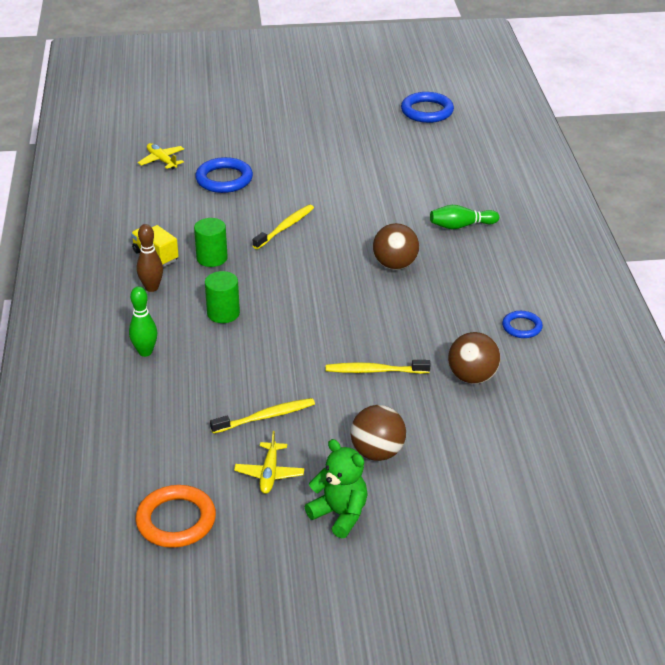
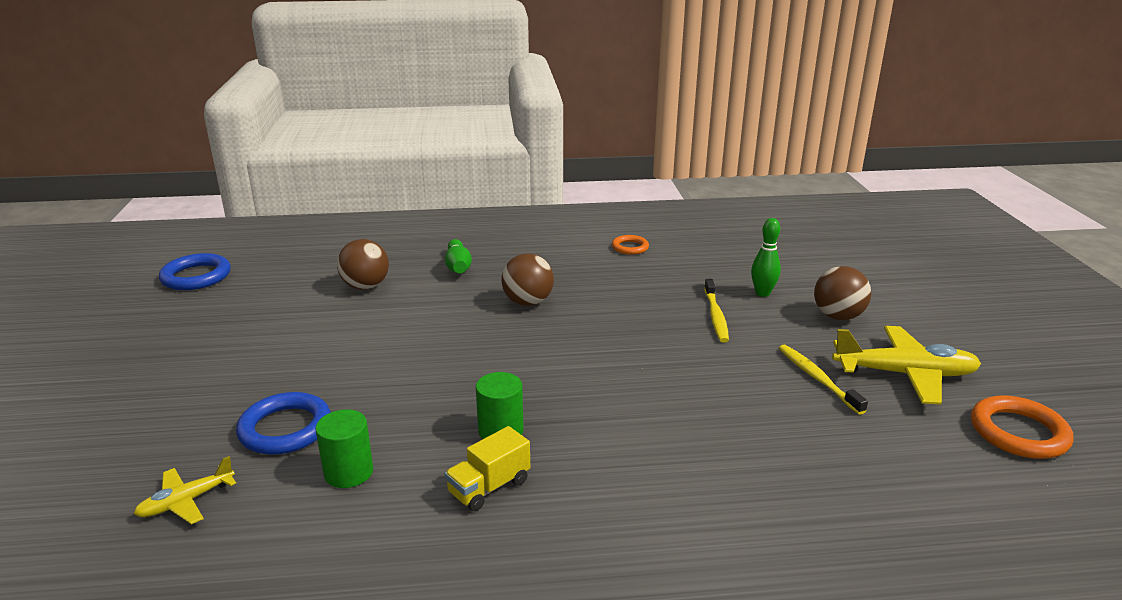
camera: 90 degrees left, 10 degrees down
(145, 352) = (729, 479): green bowling pin -> green bowling pin (762, 293)
(152, 288) = (574, 485): brown bowling pin -> none
(223, 313) = (630, 415): green cylinder -> green cylinder (348, 472)
(269, 473) = (905, 374): yellow plane -> yellow plane, size x1.84
(285, 227) = (435, 372): yellow toothbrush -> none
(340, 514) = (934, 335): green teddy bear -> none
(472, 377) = (710, 271): brown ball -> brown ball (365, 286)
(522, 327) = (630, 247): blue ring -> orange ring

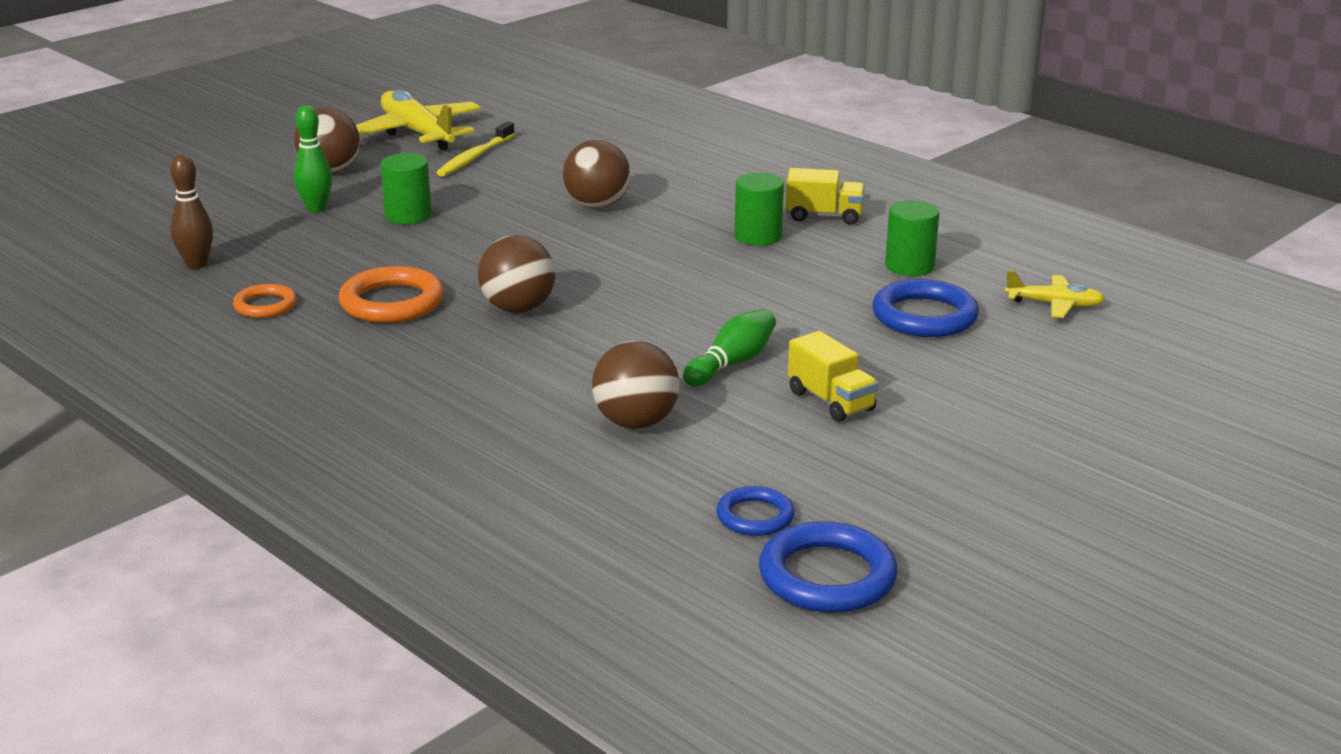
camera: 130 degrees left, 0 degrees up
(254, 280) = (755, 516): none -> blue ring
(281, 341) = (831, 401): none -> yellow truck
(458, 266) = (485, 389): green bowling pin -> green bowling pin (732, 363)
(651, 389) = (597, 205): none -> brown ball
(708, 245) = (196, 264): none -> brown bowling pin
(715, 316) = (408, 215): yellow toothbrush -> green cylinder
(1018, 432) = (459, 96): orange ring -> orange ring (392, 302)

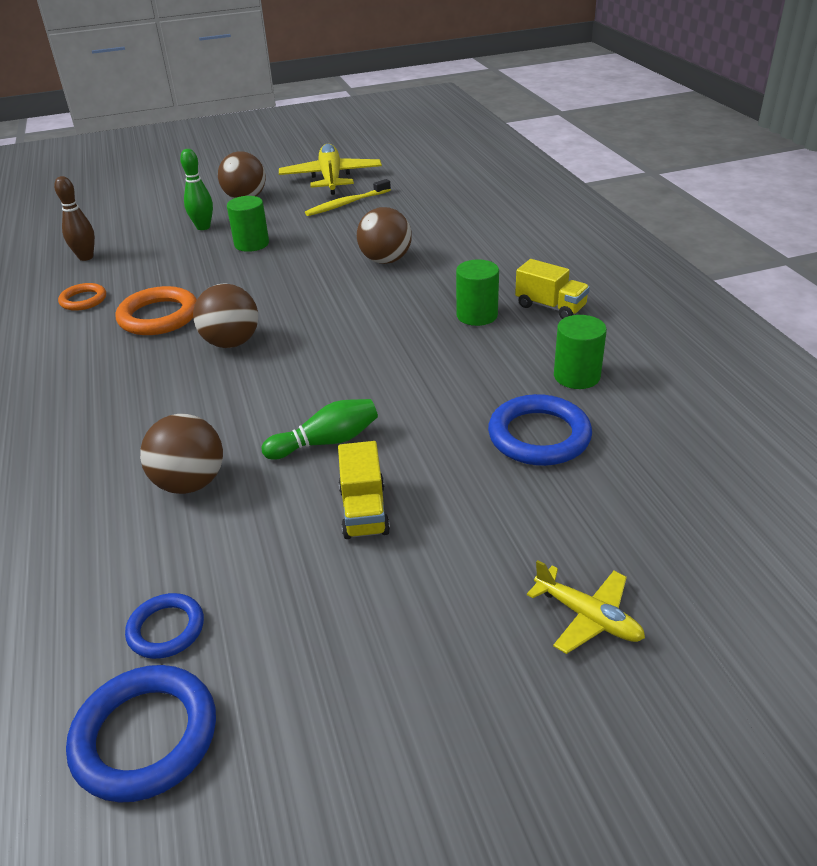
camera: 30 degrees right, 10 degrees up
(1054, 305) = (678, 456): yellow plane -> yellow plane (588, 617)

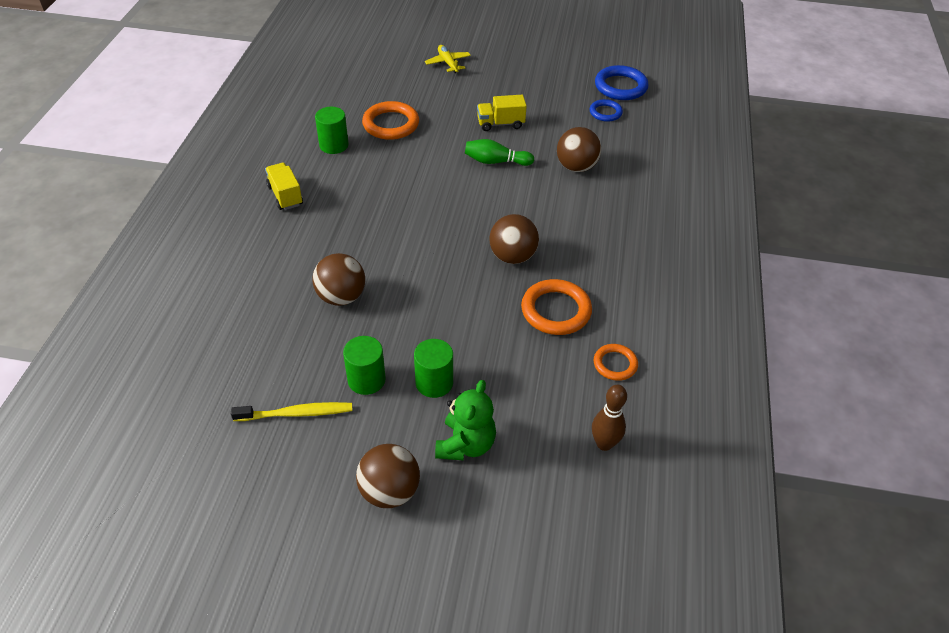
camera: 155 degrees left, 10 degrees up
(203, 227) = (465, 444): green bowling pin -> green teddy bear
(331, 178) = (265, 488): yellow plane -> none
(364, 511) = (500, 124): yellow truck -> yellow truck turned 120 degrees counterclockwise
(477, 315) = (336, 209): green cylinder -> green cylinder (366, 380)
(539, 436) = (391, 124): blue ring -> orange ring

